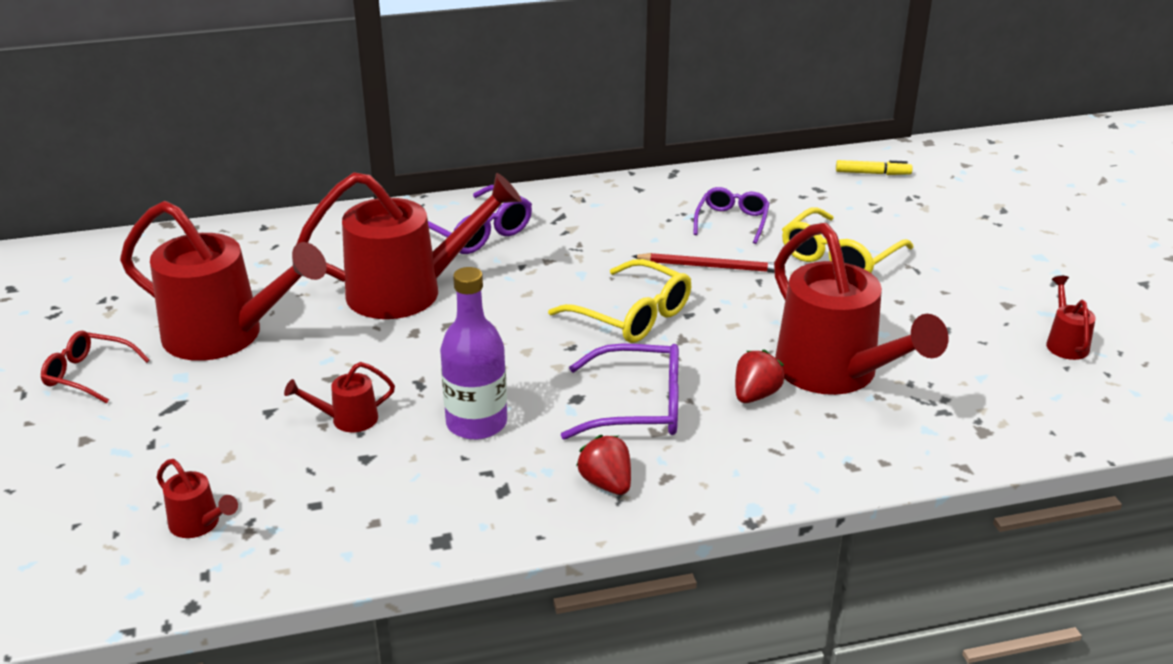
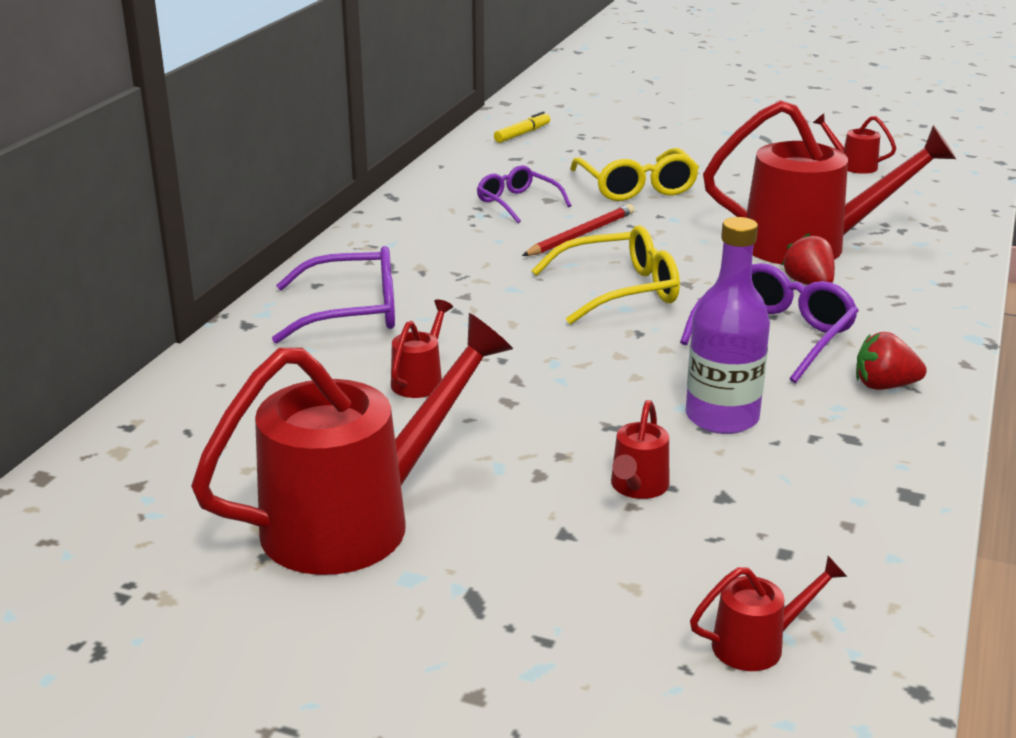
camera: 55 degrees left, 5 degrees down
(88, 374) = (309, 655): red glasses -> none
(409, 291) = (420, 380): red watering can -> red watering can, size x0.42

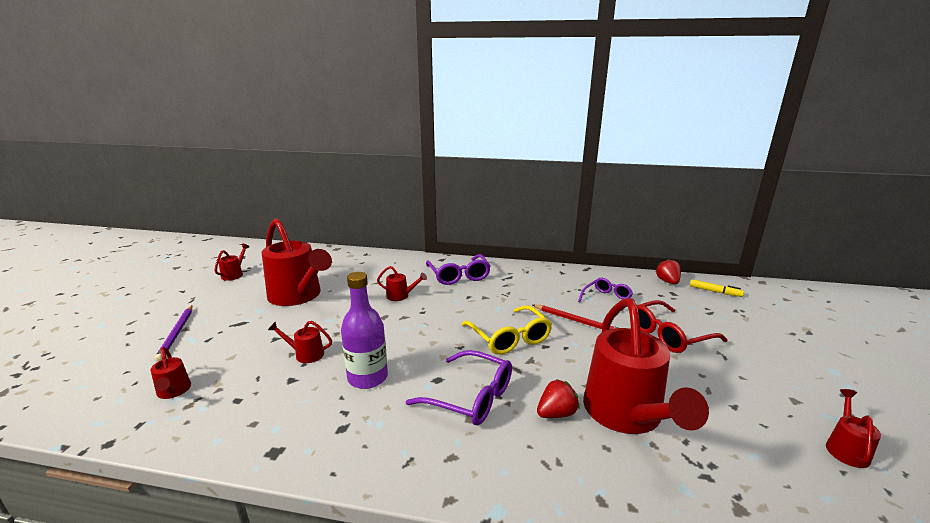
camera: 80 degrees right, 5 degrees down
(118, 668) = (234, 274): none -> red watering can
(499, 706) = (177, 333): none -> purple pencil
(637, 188) = (668, 335): yellow glasses -> red glasses
(884, 386) = (408, 447): red strawberry -> red strawberry (667, 282)

